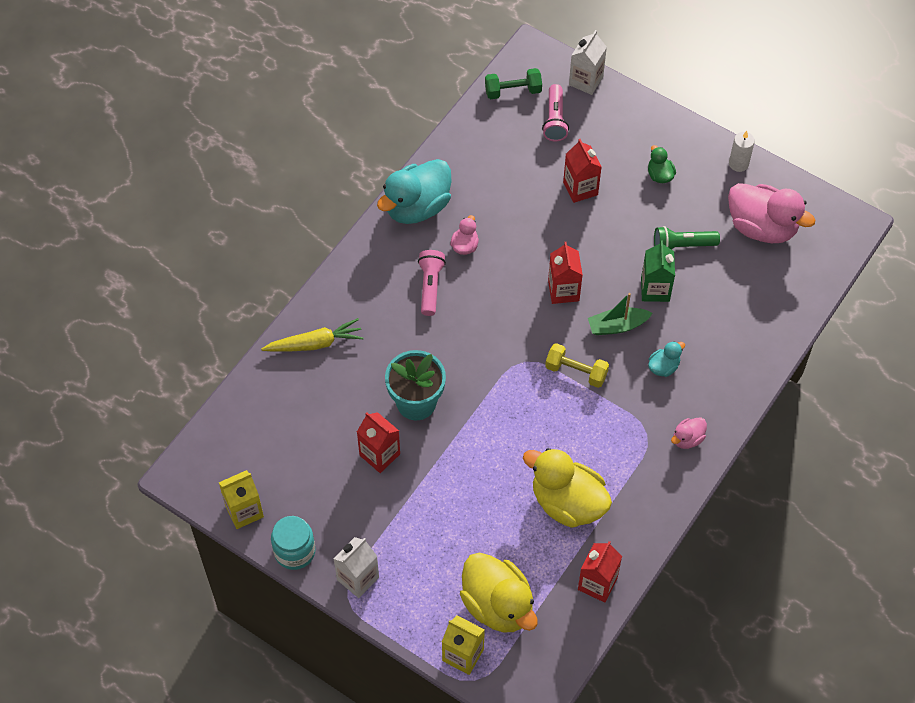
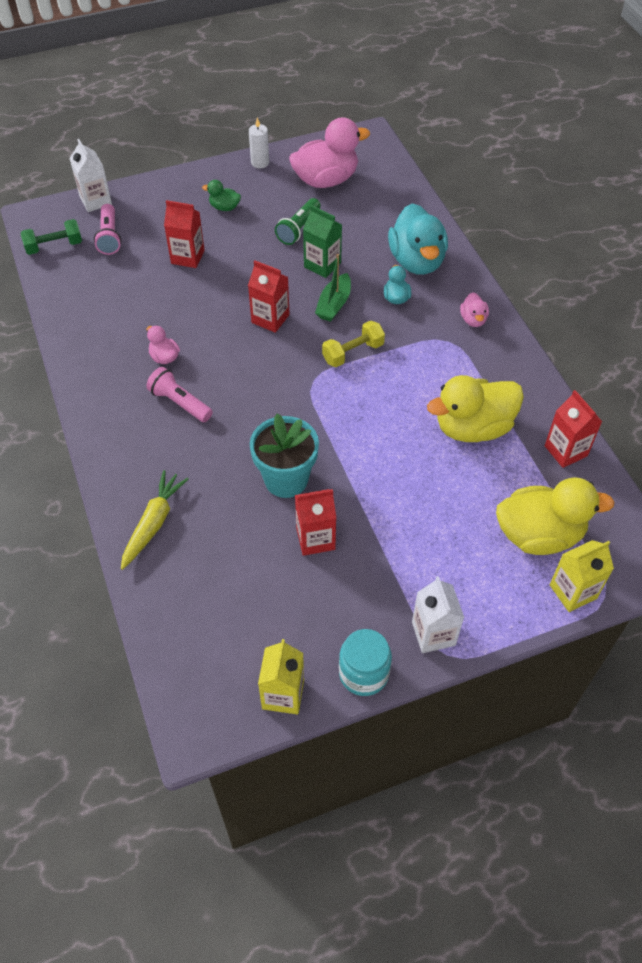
camera: 55 degrees left, 5 degrees down
(417, 207) = (93, 368): turquoise duck -> turquoise duck (417, 261)
(513, 91) = (54, 246): green dumbbell -> green dumbbell turned 45 degrees clockwise
(555, 120) = (109, 237): pink flashlight -> pink flashlight turned 45 degrees clockwise

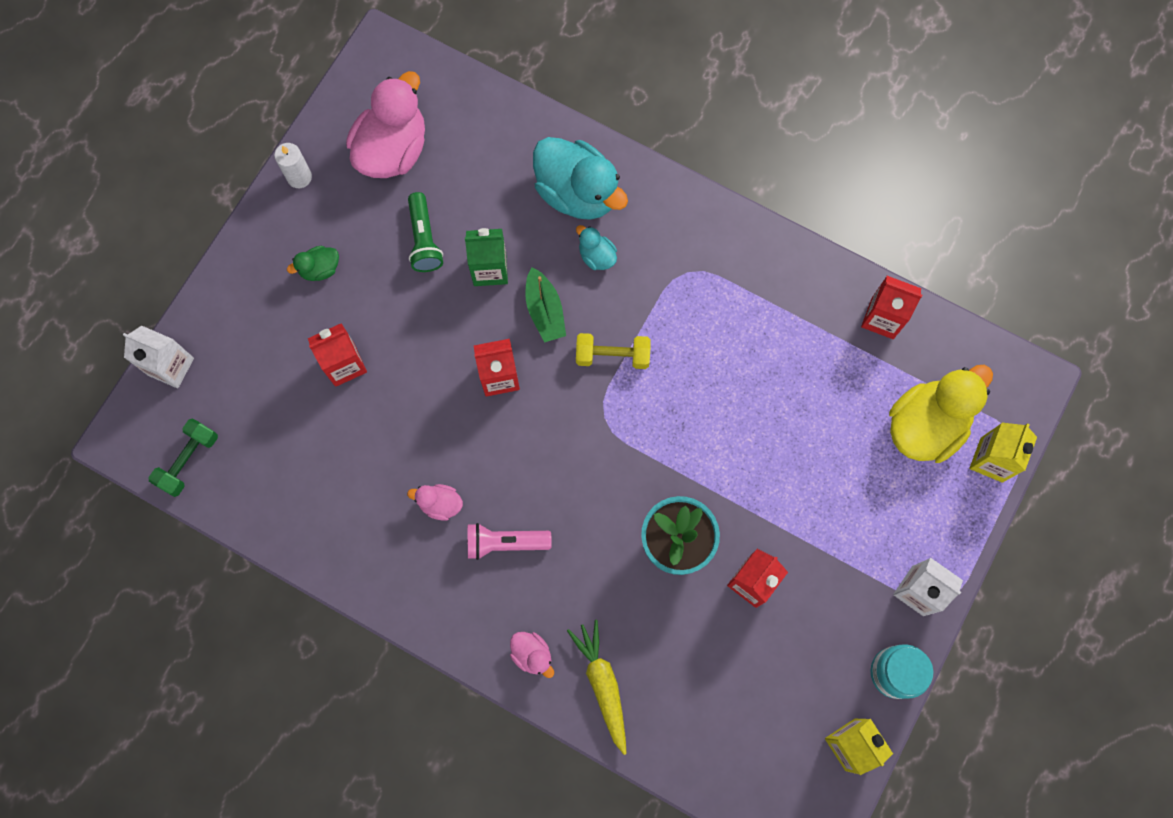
camera: 40 degrees left, 20 degrees up
(109, 237) = (236, 403): pink flashlight -> none
(353, 353) = (612, 355): yellow dumbbell -> yellow dumbbell turned 75 degrees clockwise
(473, 320) = (689, 227): pink duck -> pink duck (532, 654)
(473, 428) = (787, 356): yellow duck -> none

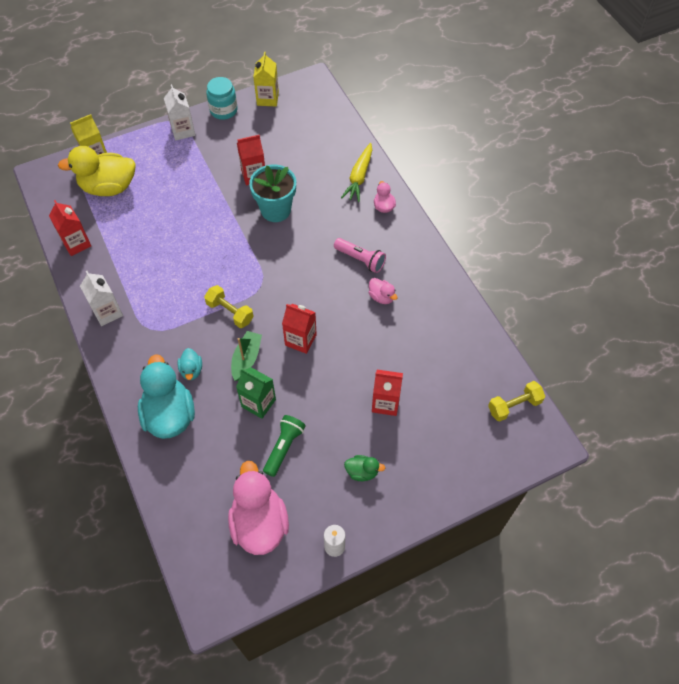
camera: 145 degrees left, 15 degrees down
(171, 366) = (496, 470): white carton -> white carton (107, 312)
(188, 460) = (514, 406): green dumbbell -> yellow dumbbell
(392, 150) = (259, 523): pink duck -> pink duck turned 105 degrees clockwise

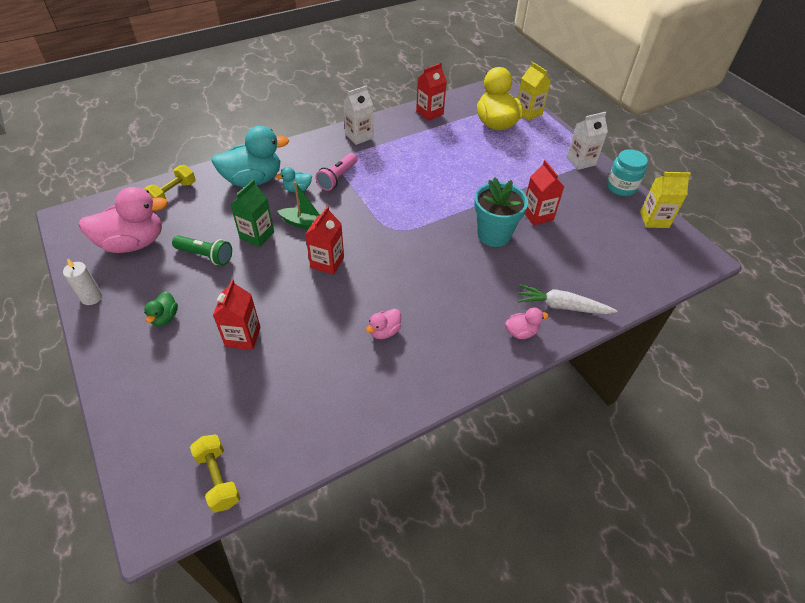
camera: 85 degrees right, 10 degrees down
(230, 312) = (360, 209): yellow dumbbell -> yellow dumbbell (173, 193)
(359, 177) = (562, 306): yellow carrot -> white carrot
(360, 259) = (436, 310): pink flashlight -> pink flashlight (337, 178)

